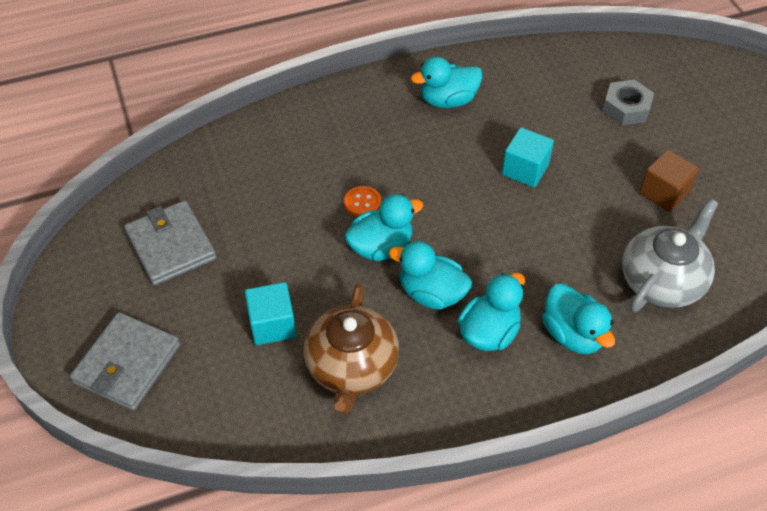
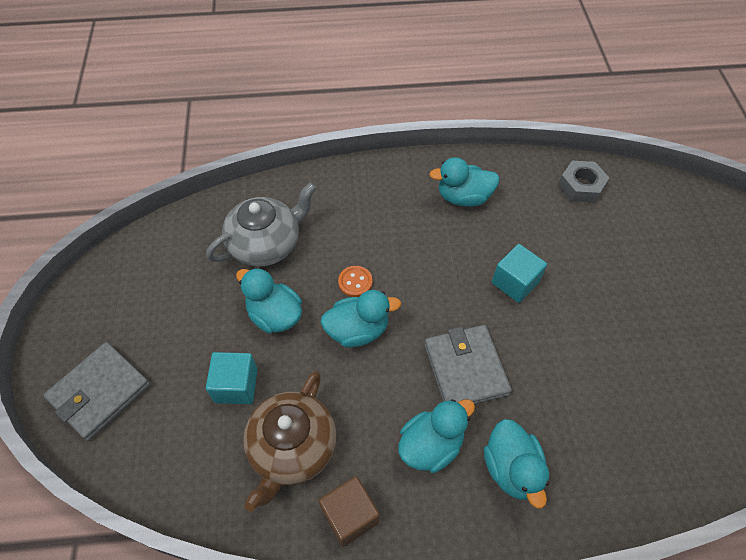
camera: 15 degrees right, 5 degrees up
(171, 246) = (176, 285): grey wallet -> grey wallet (465, 369)
(431, 293) = (389, 390): turquoise duck -> turquoise duck (274, 315)
(626, 108) = (631, 240): grey nut -> grey nut (581, 186)
(662, 280) = (618, 432): grey teapot -> grey teapot (266, 244)
(664, 193) = (644, 337): brown cube -> brown cube (350, 515)

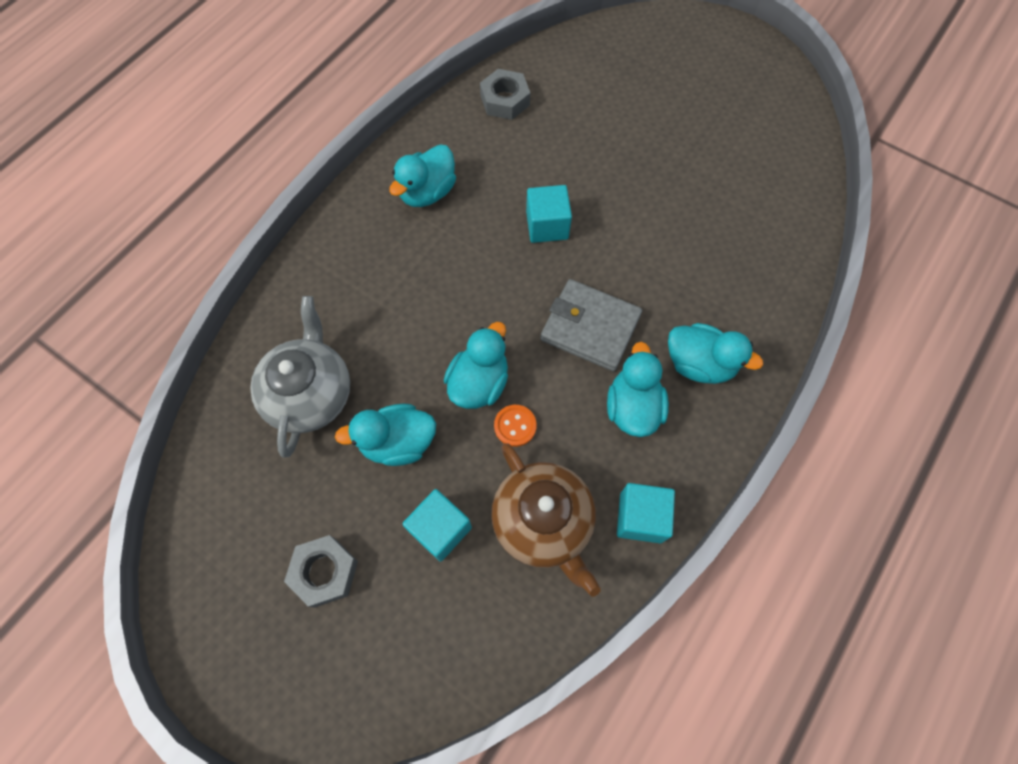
camera: 50 degrees left, 10 degrees up
(100, 392) = (331, 668): grey wallet -> none
(158, 341) = (324, 572): none -> grey nut
(350, 515) = (640, 517): brown cube -> turquoise cube
(355, 282) = (428, 347): orange button -> orange button (515, 426)

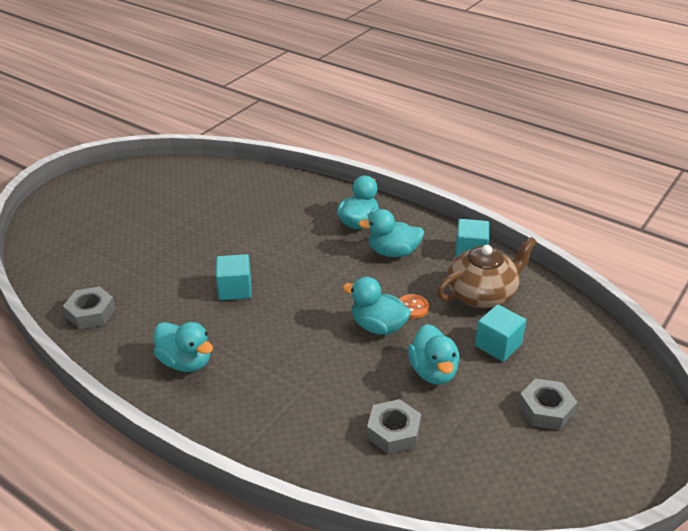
camera: 90 degrees left, 30 degrees down
(310, 393) = (393, 432): grey teapot -> grey nut
(590, 327) = (330, 269): grey wallet -> none

